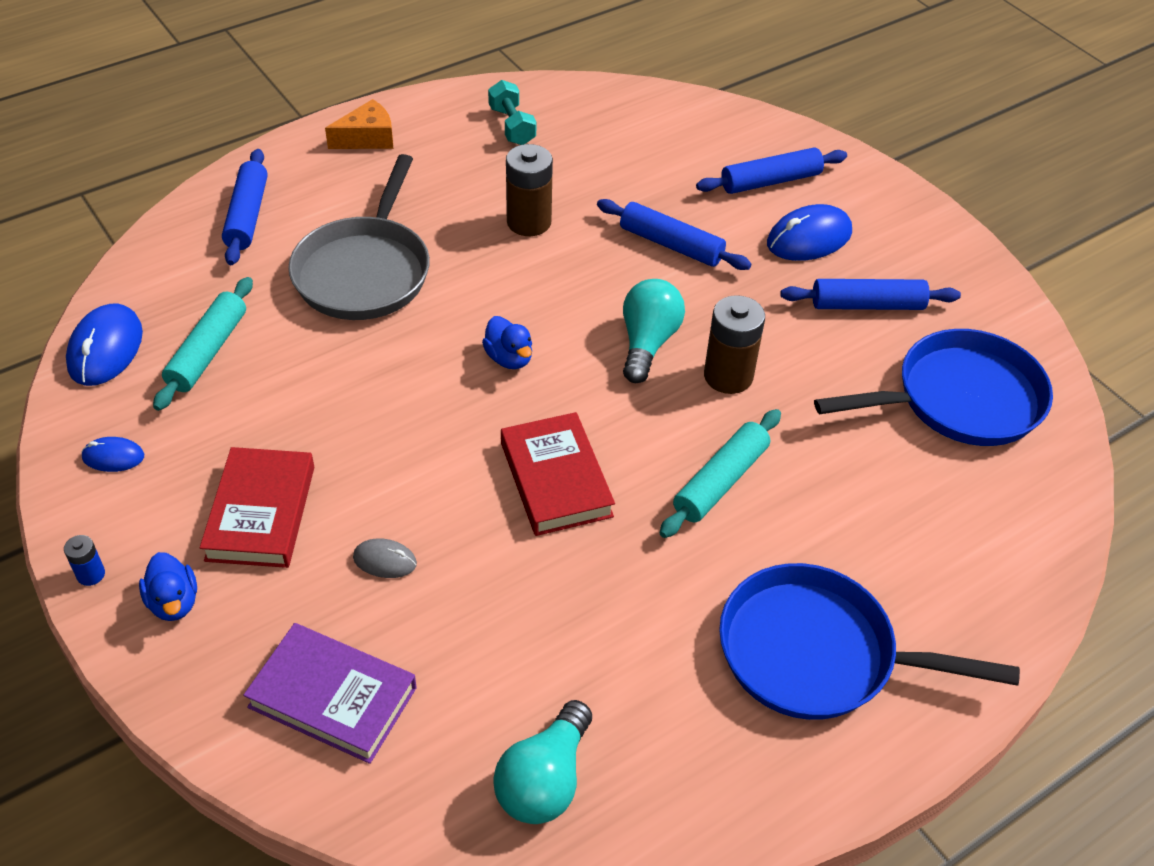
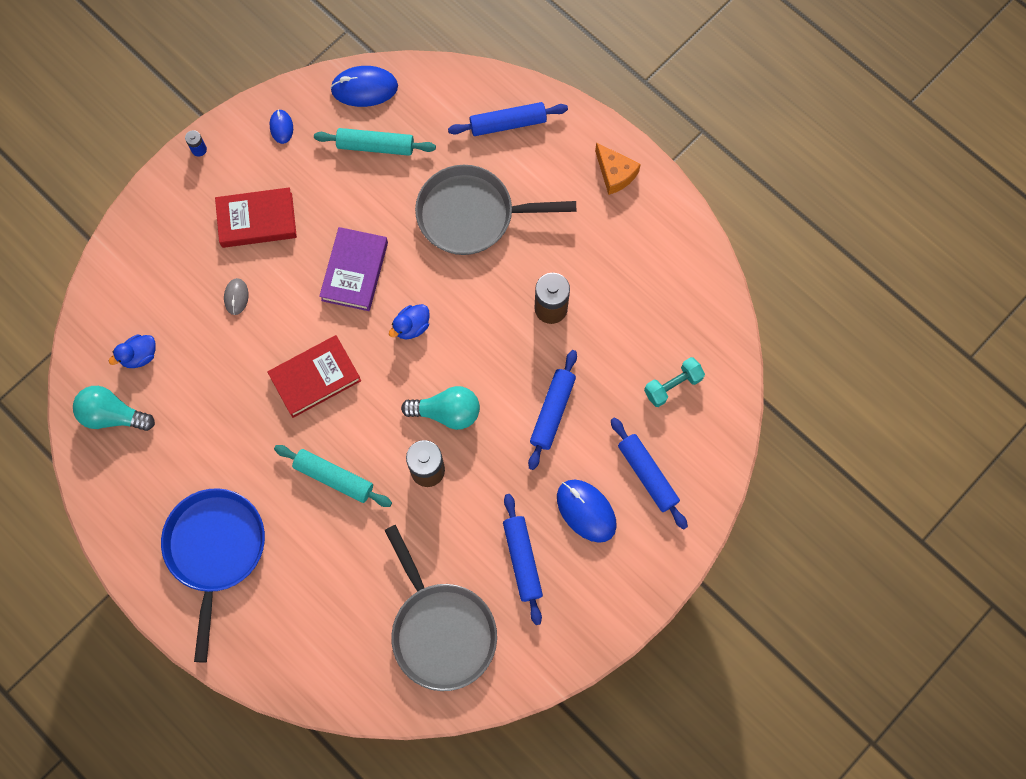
camera: 80 degrees right, 25 degrees up
(174, 602) = (189, 197): blue duck -> blue duck (140, 356)
(332, 697) = (144, 296): purple book -> purple book (354, 271)
(512, 126) = (660, 270): turquoise dumbbell -> turquoise dumbbell (672, 385)
(959, 399) = (441, 630): blue pan -> grey pan

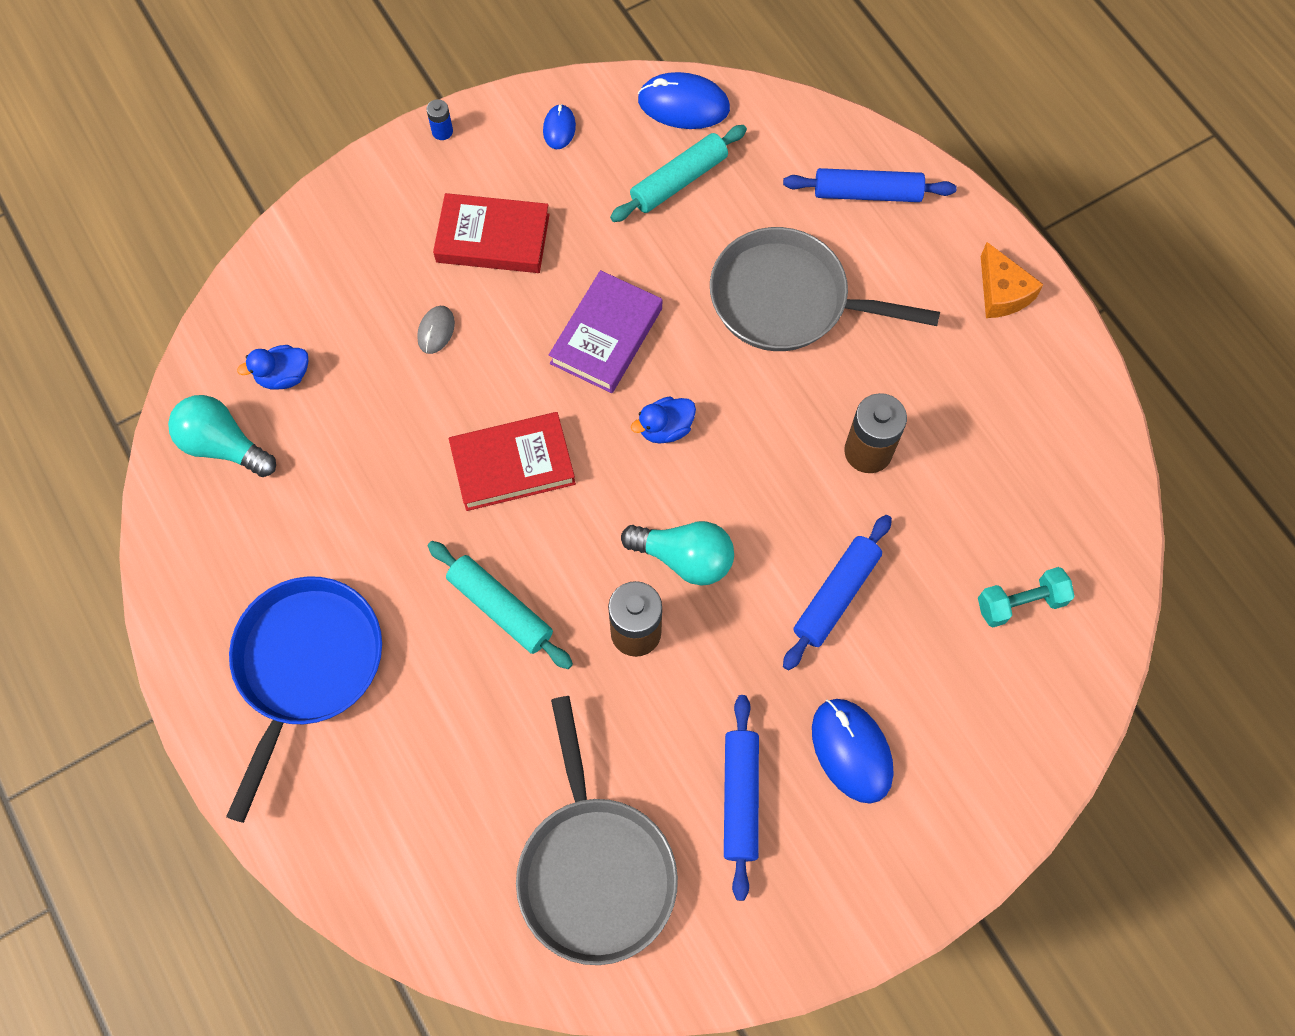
camera: 15 degrees right, 5 degrees down
(375, 146) = (678, 181): turquoise rolling pin -> turquoise rolling pin turned 60 degrees counterclockwise
(647, 475) = (954, 722): blue rolling pin -> none

